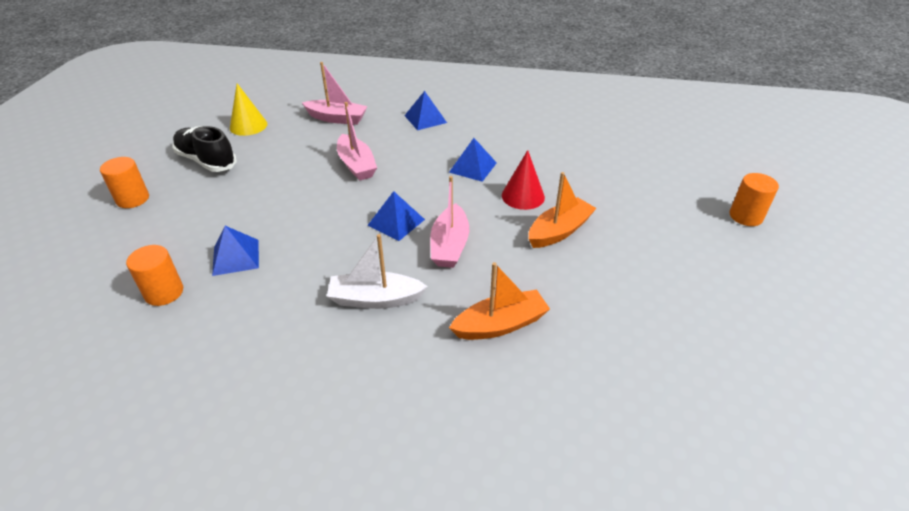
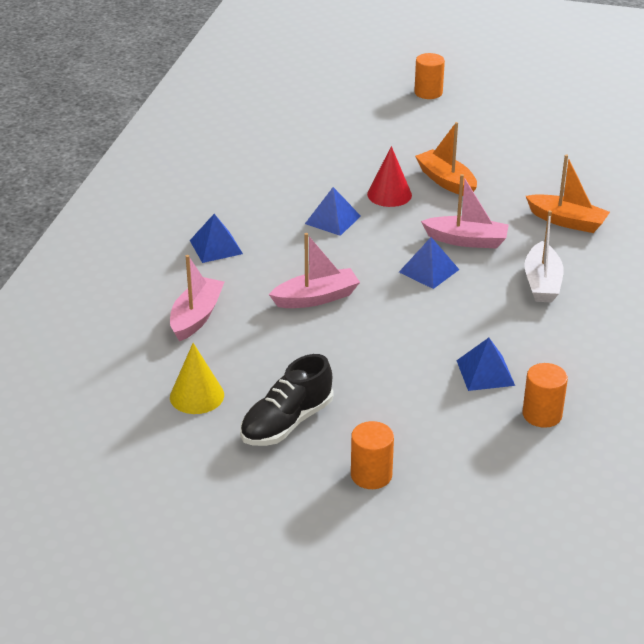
camera: 85 degrees left, 5 degrees down
(500, 324) = (567, 221): orange boat -> orange boat turned 135 degrees clockwise

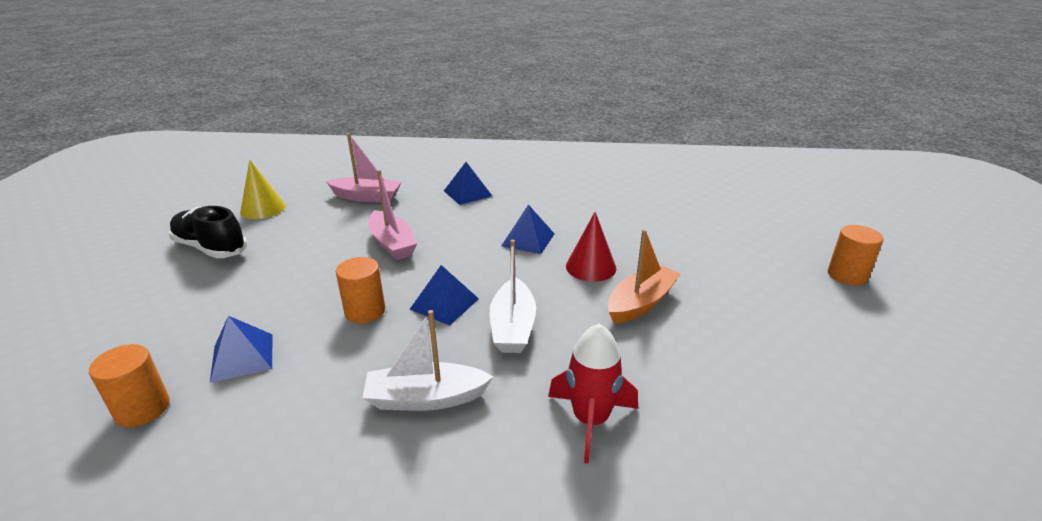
camera: 80 degrees right, 5 degrees down
(371, 475) = (113, 295): orange cylinder -> orange cylinder (365, 311)
(466, 240) = (513, 327): pink boat -> white boat
(567, 221) = (590, 420): orange boat -> red rocket

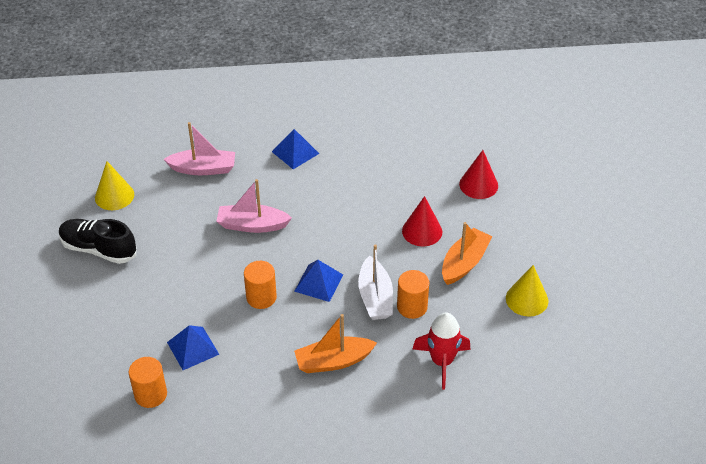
camera: 10 degrees left, 15 degrees up
(392, 244) = (252, 225): pink boat -> pink boat turned 135 degrees clockwise
(426, 398) = (333, 361): white boat -> orange boat
(528, 239) = (365, 206): blue pyramid -> none
(666, 233) = (478, 185): none -> red cone
(728, 353) = (527, 299): none -> yellow cone
(847, 275) = (617, 215): orange cylinder -> orange cylinder (412, 307)

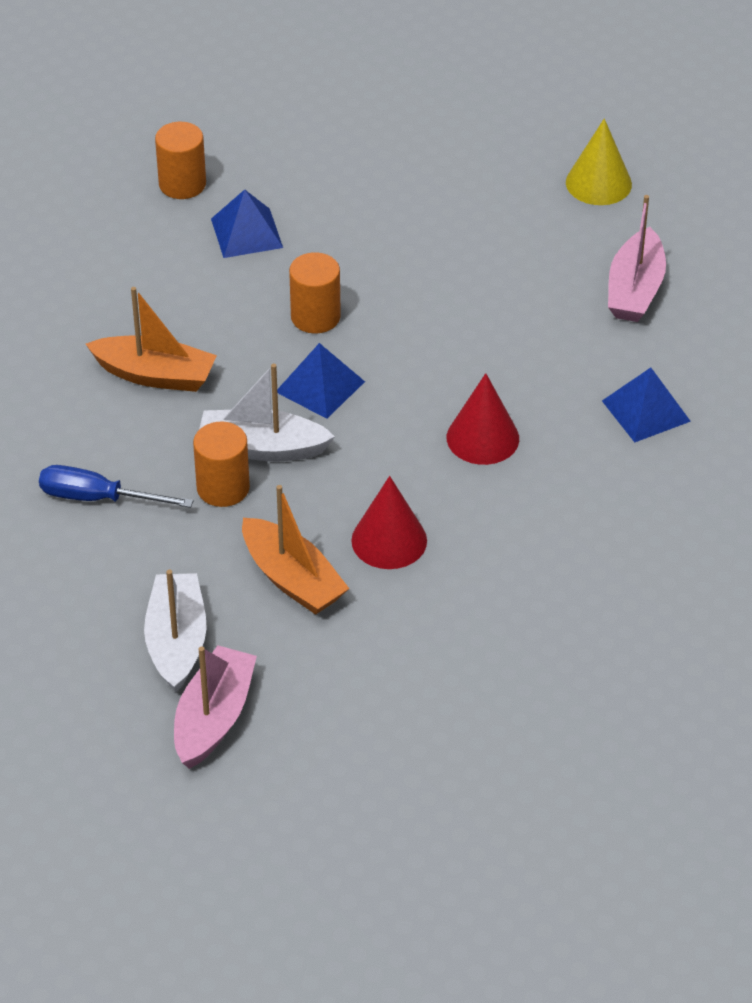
camera: 105 degrees right, 0 degrees up
(99, 249) = (483, 158): black shoe -> none
(252, 225) = (478, 329): pink boat -> pink boat (214, 718)
(333, 361) = (155, 375): orange boat -> orange boat turned 105 degrees clockwise
(442, 361) = (97, 498): red rocket -> blue screwdriver
(478, 185) = (481, 651): red cone -> red cone (482, 438)
(527, 299) = (176, 642): yellow cone -> white boat

